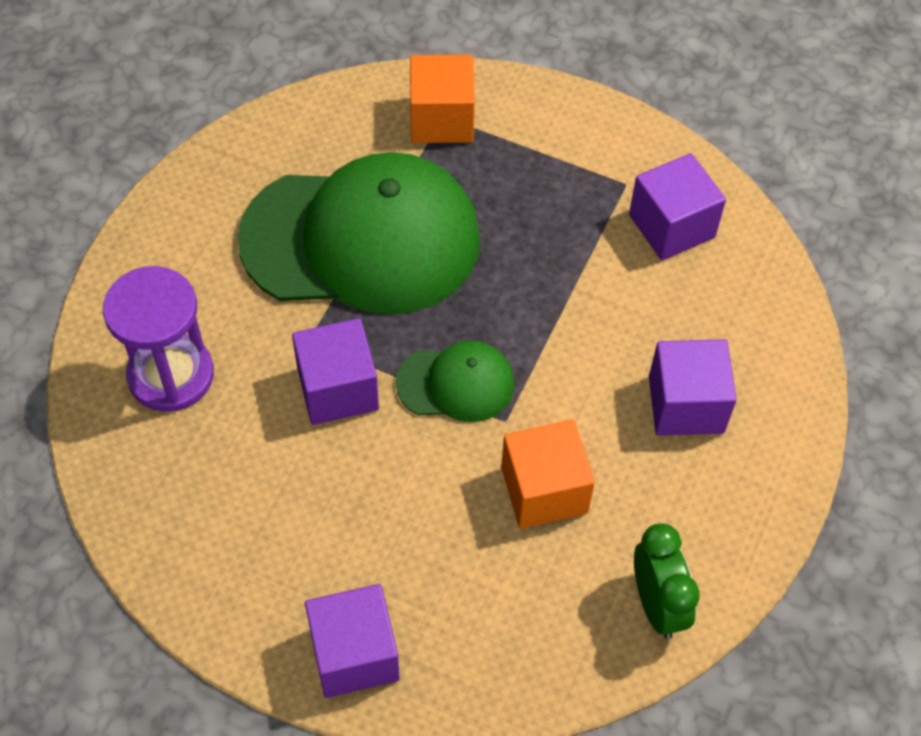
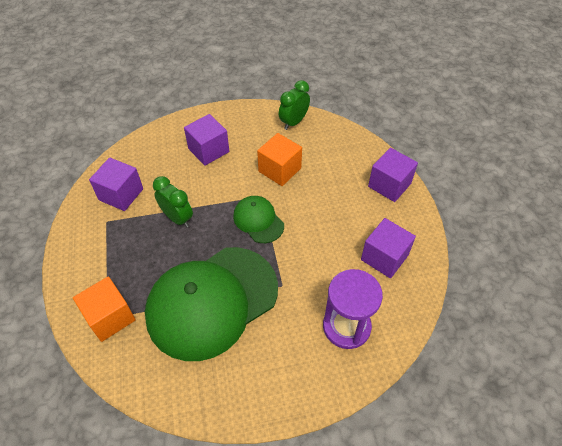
camera: 125 degrees left, 5 degrees down
(338, 389) = (296, 258): purple cube -> purple cube (384, 257)
(361, 239) = (212, 302): green cap -> green cap turned 90 degrees counterclockwise
(556, 276) = (177, 218): none -> green clock

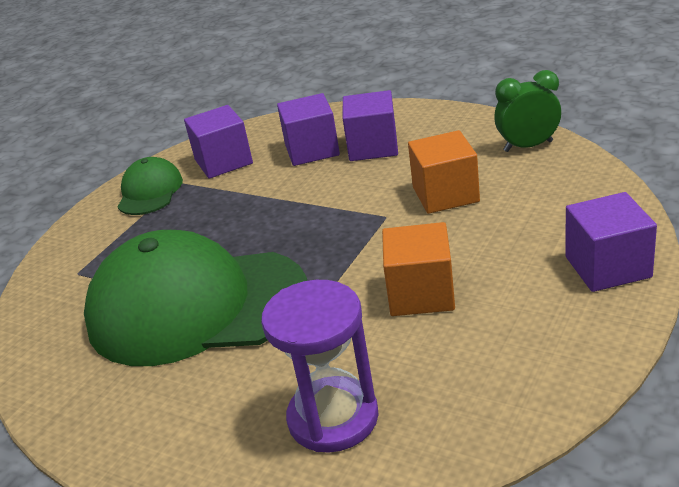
camera: 45 degrees right, 20 degrees down
(110, 317) = (79, 274): orange cube -> orange cube (421, 294)
(177, 218) = (256, 205): green clock -> none
(258, 220) = (351, 241): green cap -> green cap (150, 191)
(384, 257) = (493, 357): purple cube -> purple cube (312, 150)

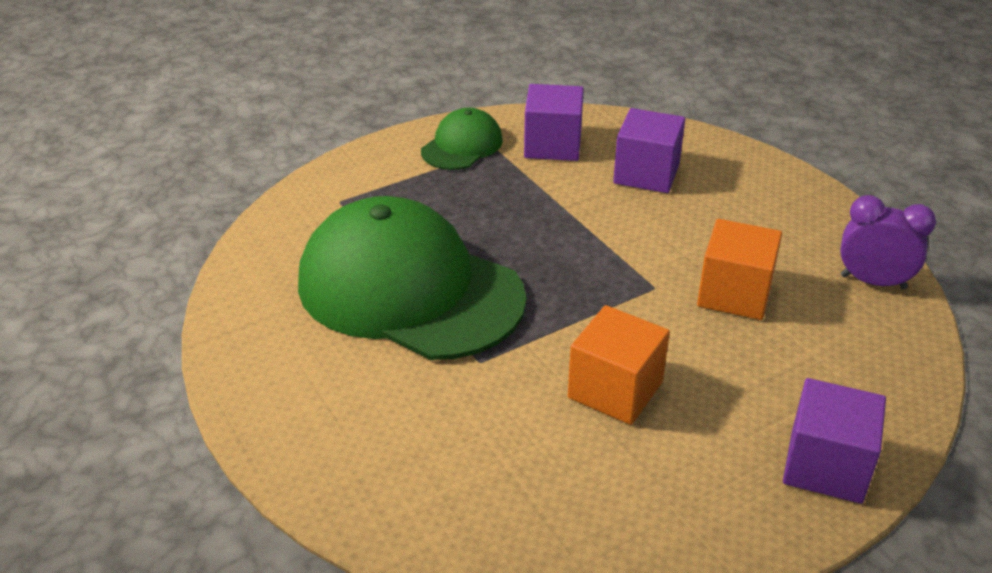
camera: 25 degrees right, 5 degrees up
(333, 418) = (434, 467): purple hourglass -> none
(373, 147) = (709, 200): purple cube -> none
(528, 146) = (873, 282): green clock -> purple clock

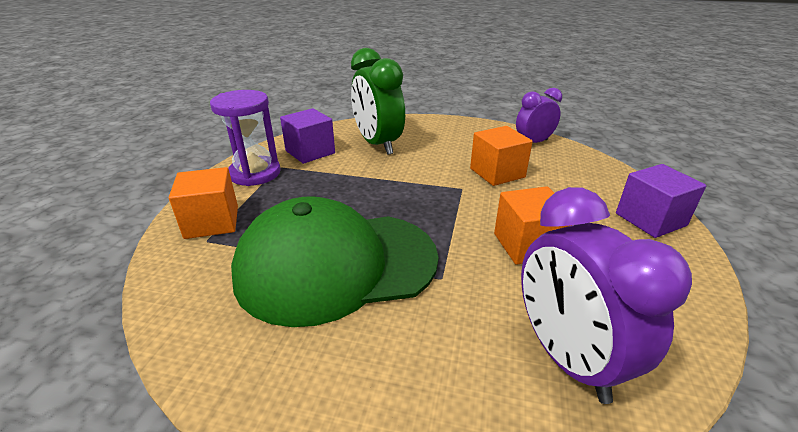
camera: 45 degrees left, 5 degrees down
(363, 184) = (212, 222): none -> orange cube
(462, 145) = (255, 173): green cap -> purple hourglass
(477, 491) = (567, 357): none -> purple clock
(646, 174) = (378, 144): purple cube -> green clock

